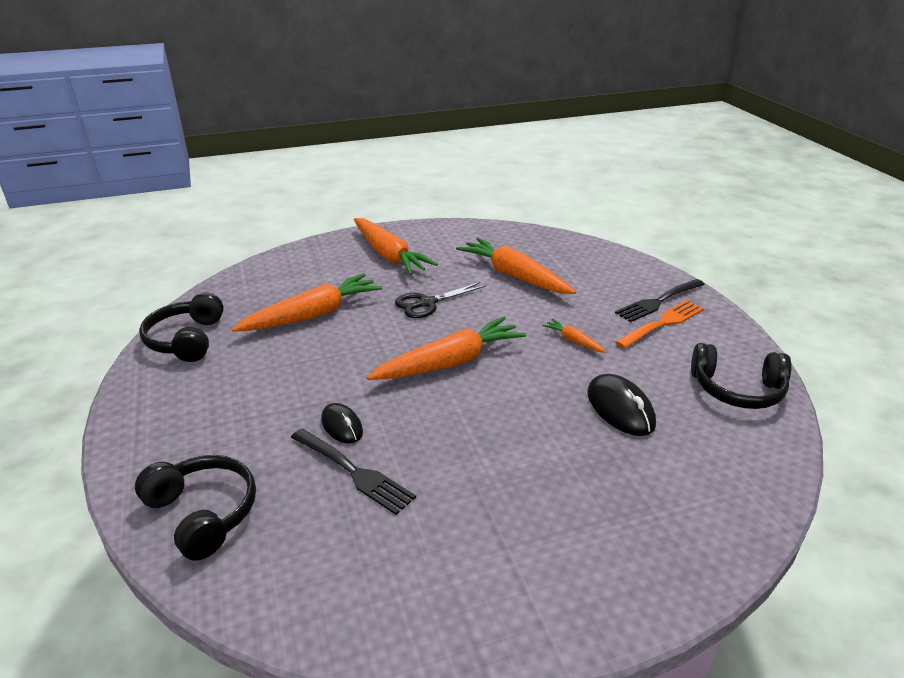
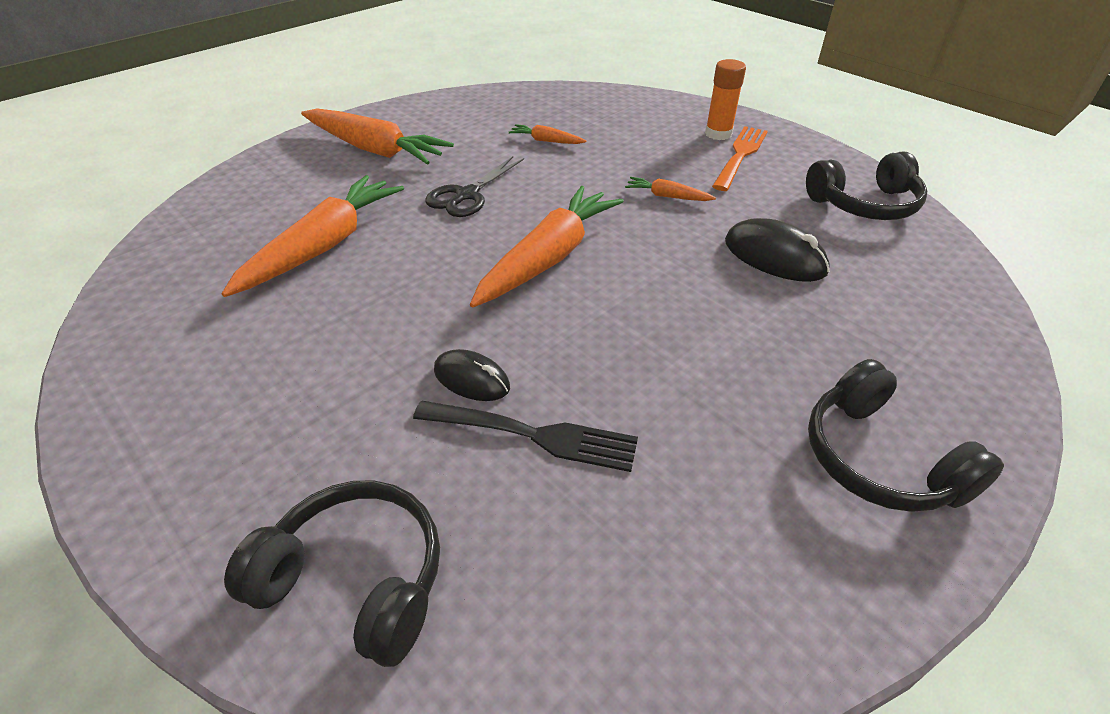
camera: 25 degrees left, 10 degrees up
(186, 340) = (150, 329): black headphones -> black headphones (879, 459)
(514, 276) = (546, 141): orange carrot -> orange carrot, size x0.45
(659, 301) = (718, 134): black fork -> orange glue stick

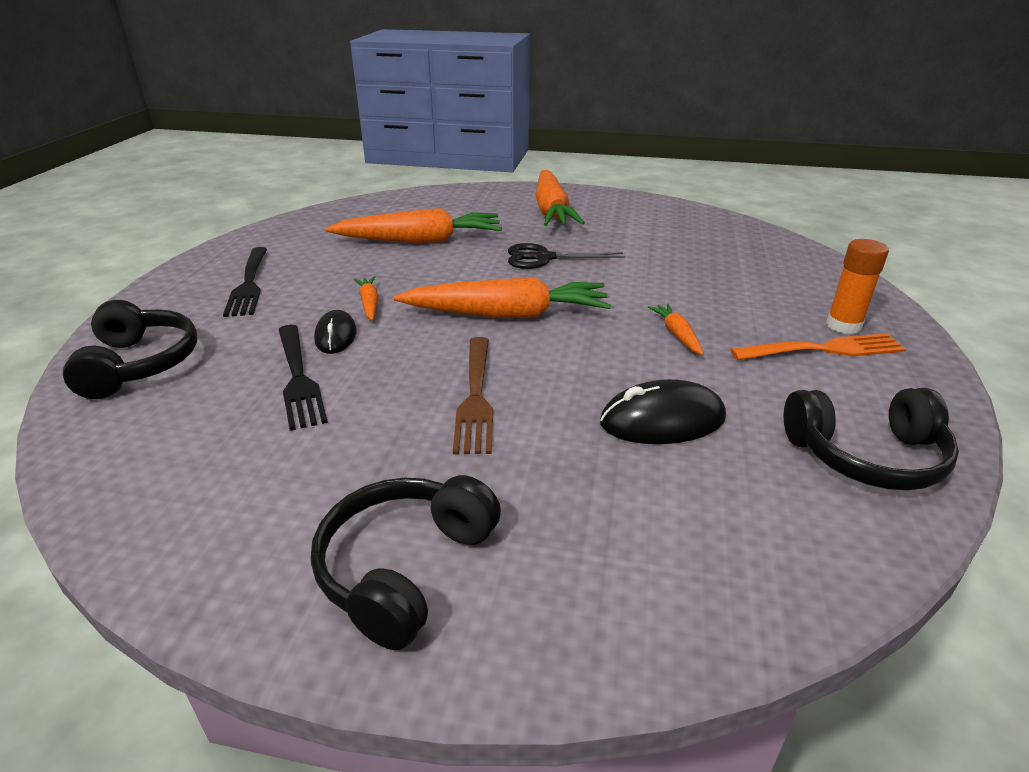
camera: 55 degrees right, 10 degrees down
(249, 412) = (249, 283): none -> black fork
(546, 141) = (672, 257): orange carrot -> orange carrot (369, 304)
(669, 330) = (475, 396): none -> brown fork
(774, 256) = (662, 420): black mouse -> black mouse turned 75 degrees clockwise
(864, 204) = (866, 456): black headphones -> black headphones turned 45 degrees counterclockwise

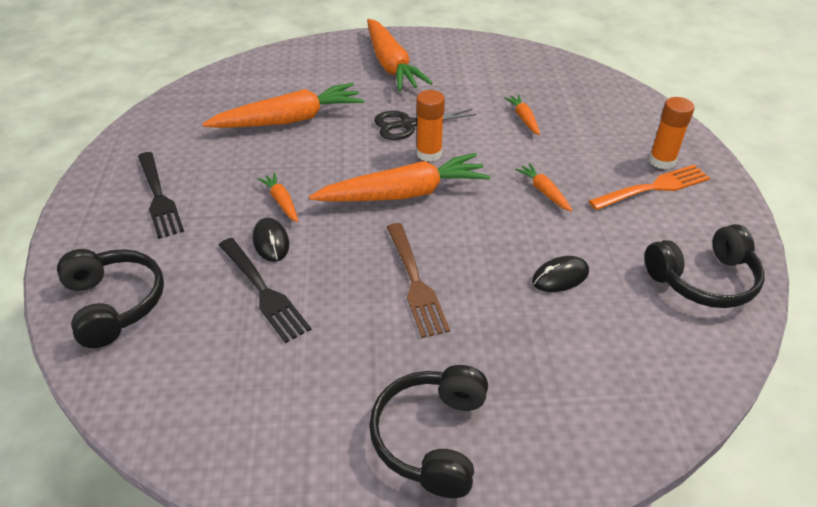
camera: 15 degrees left, 10 degrees up
(554, 284) = (429, 153): none -> orange glue stick
(662, 420) = (560, 277): black mouse -> black mouse, size x0.65
(680, 268) = (524, 119): none -> orange carrot

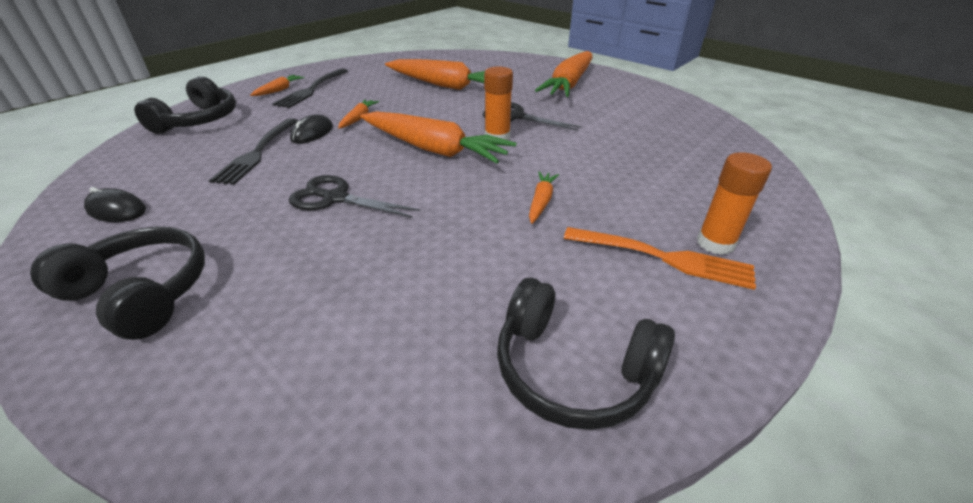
camera: 45 degrees right, 5 degrees down
(414, 281) = (335, 198): brown fork -> black scissors
(431, 437) = (141, 293): black headphones -> black headphones turned 60 degrees clockwise
(524, 119) = (617, 150): orange carrot -> orange carrot (279, 90)
(560, 277) = (435, 264): black mouse -> black mouse (116, 210)

